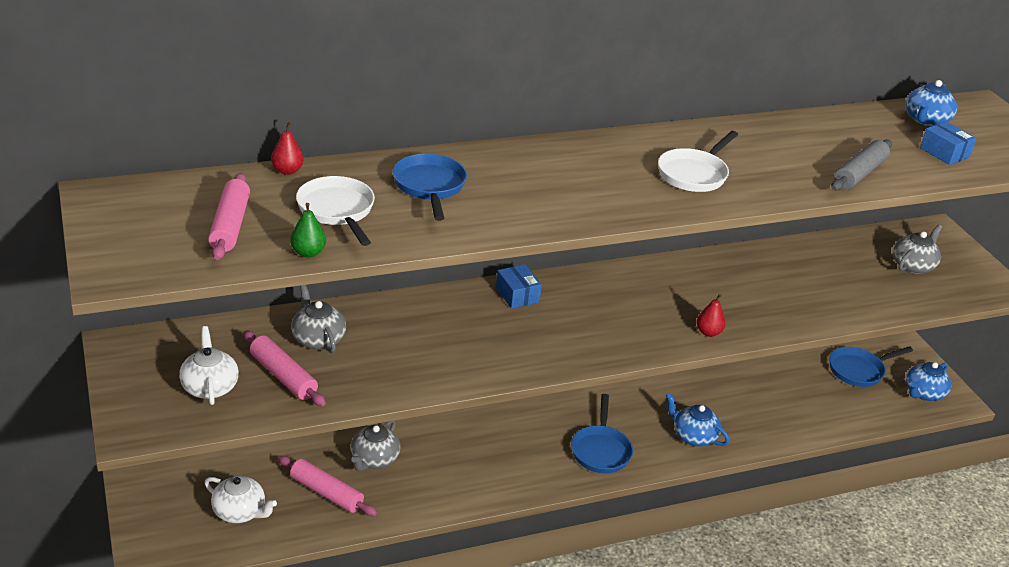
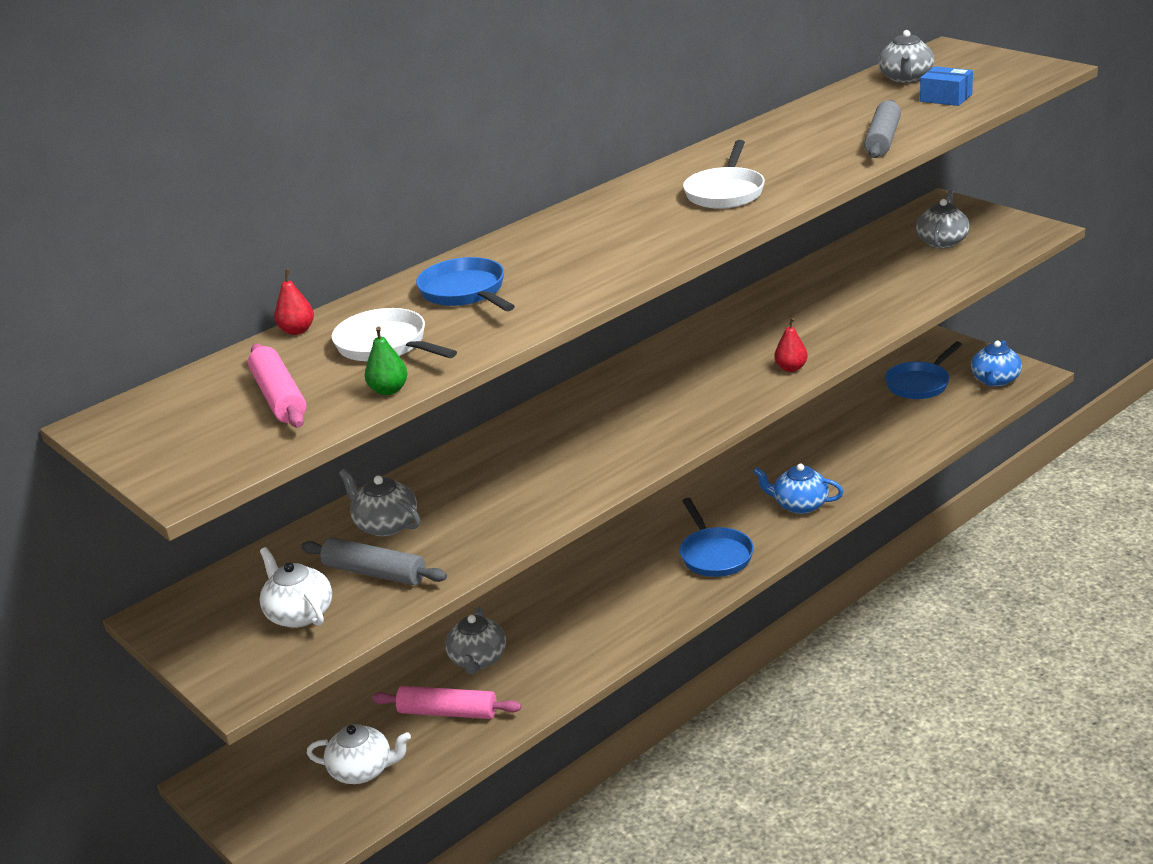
camera: 15 degrees left, 5 degrees down
(283, 376) = (375, 572): pink rolling pin -> grey rolling pin
(517, 295) = (570, 407): blue box -> none
(926, 120) = (906, 78): blue teapot -> grey teapot

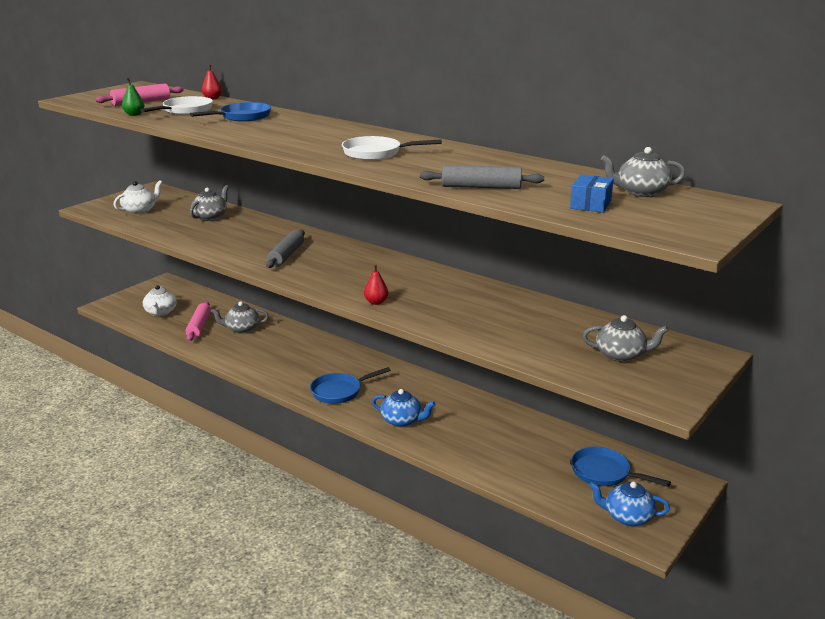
camera: 75 degrees right, 5 degrees down
(375, 572) = (168, 219): grey rolling pin -> grey rolling pin (286, 255)
(799, 505) = (402, 421): blue teapot -> blue teapot turned 105 degrees clockwise

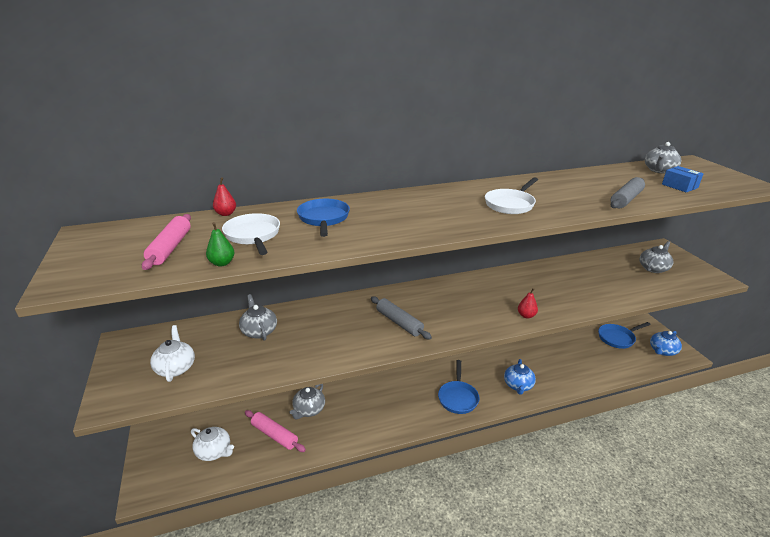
camera: 55 degrees left, 5 degrees up
(402, 421) = (518, 385): blue teapot -> blue teapot turned 135 degrees clockwise

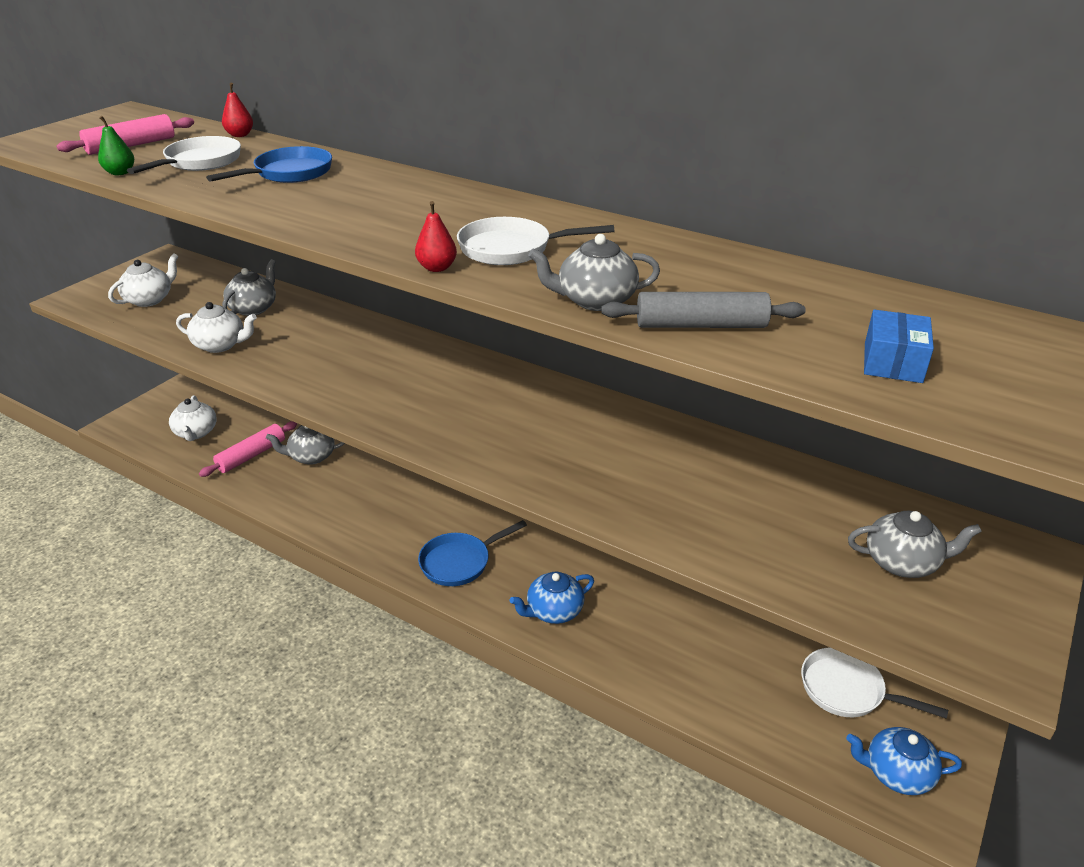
camera: 50 degrees right, 5 degrees up
(274, 435) = (251, 455): pink rolling pin -> pink rolling pin turned 45 degrees clockwise
(287, 359) = (220, 345): none -> white teapot
(399, 322) = (372, 379): grey rolling pin -> none
(526, 315) = (517, 469): red pear -> red pear (437, 268)
(617, 338) = (847, 690): blue pan -> white pan
(659, 170) = (957, 327): grey teapot -> grey teapot (595, 300)

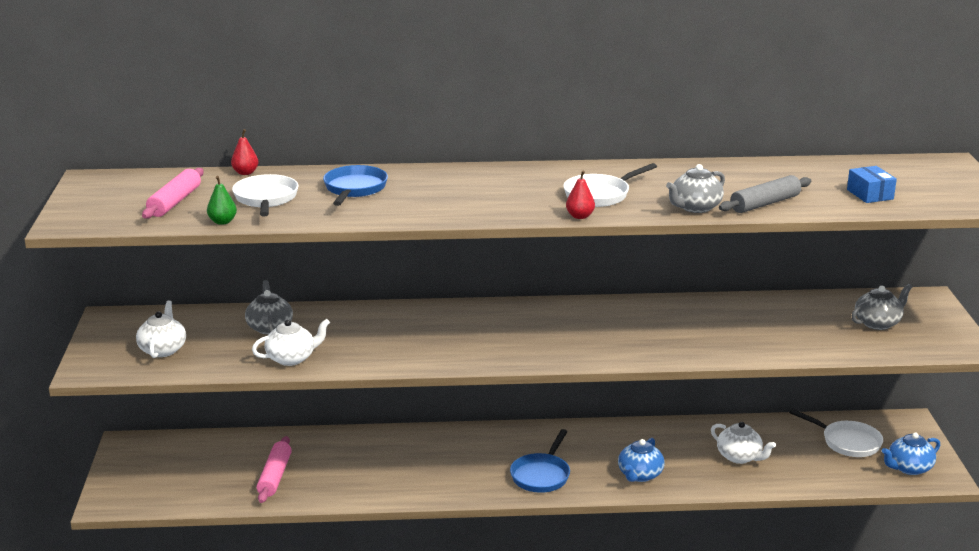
camera: 35 degrees left, 10 degrees down
(196, 433) = (195, 480): white teapot -> white teapot (739, 457)
(311, 456) = (329, 458): grey teapot -> none
(847, 690) = (847, 442): white pan -> white pan turned 135 degrees counterclockwise

